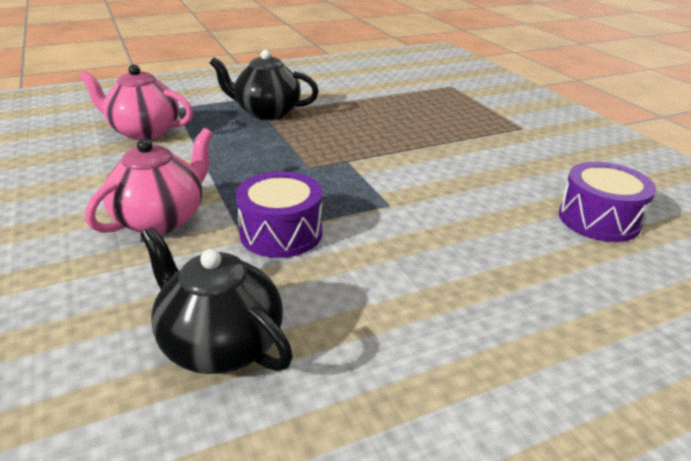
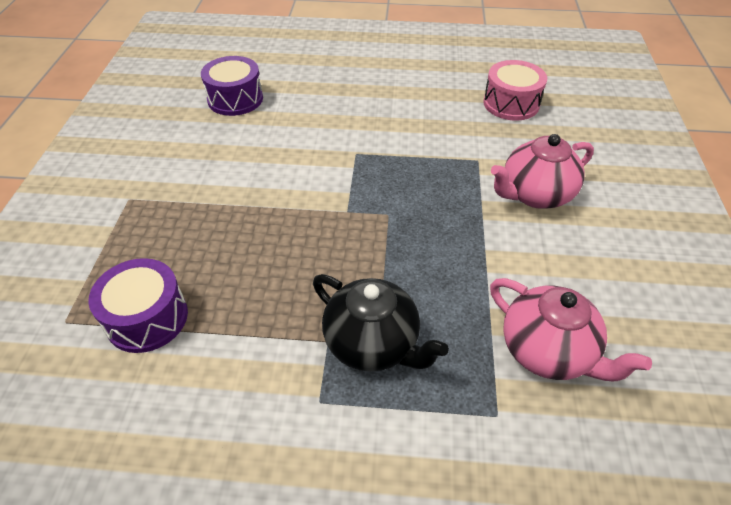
camera: 150 degrees left, 15 degrees up
(220, 344) = (511, 103): black teapot -> pink drum
(281, 233) = (450, 154): purple drum -> purple drum (147, 318)

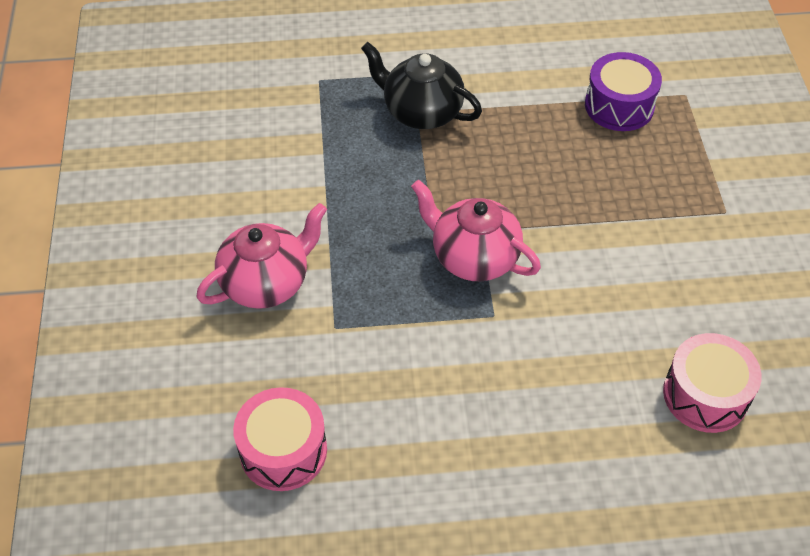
camera: 170 degrees right, 5 degrees up
(235, 99) = (705, 395): purple drum -> pink drum
(548, 351) = (275, 125): pink teapot -> pink teapot (473, 257)

